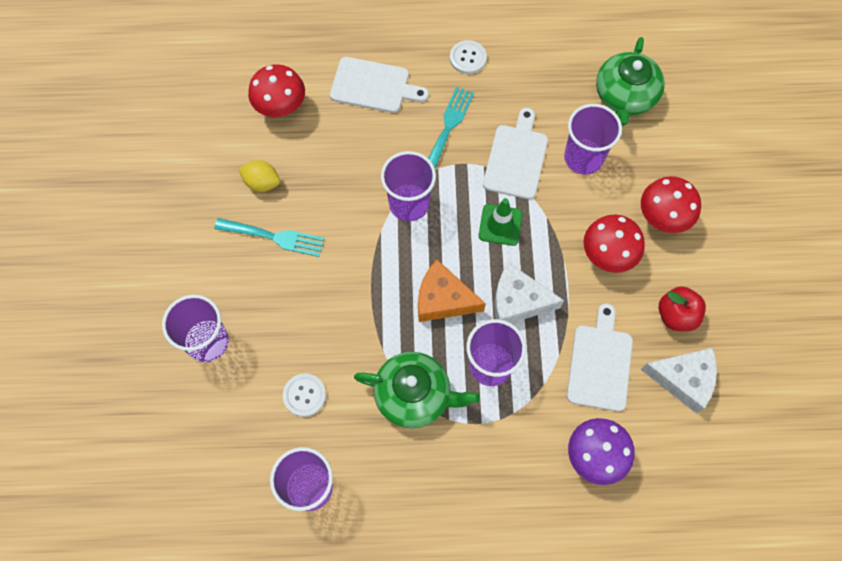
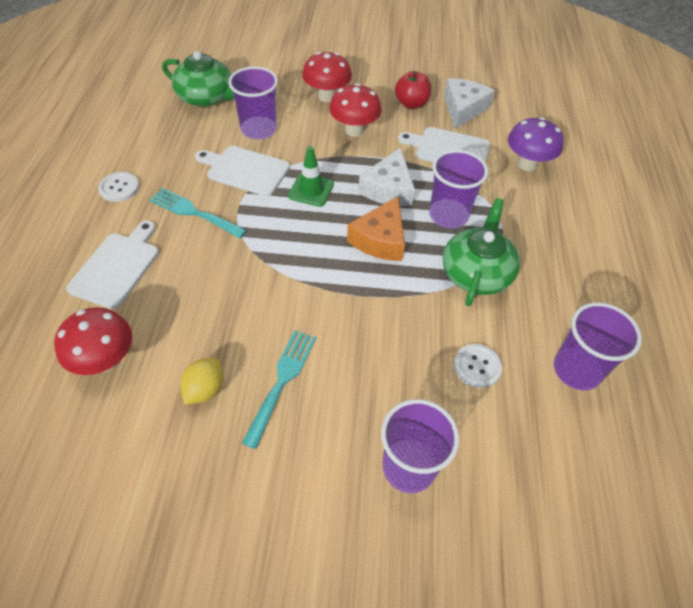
camera: 85 degrees left, 15 degrees down
(409, 204) = (271, 253): purple cup -> none

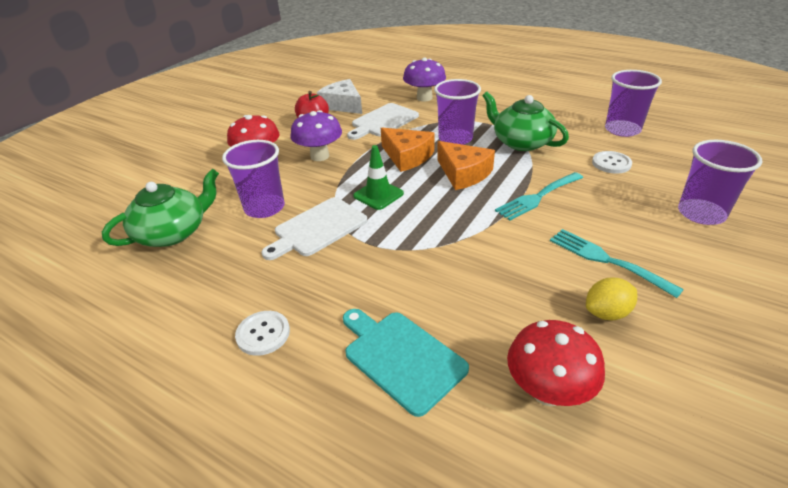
camera: 60 degrees left, 15 degrees down
(117, 267) = (401, 357): white cutting board -> turquoise cutting board
(194, 212) = (354, 276): turquoise fork -> turquoise fork (537, 197)
(205, 389) = (606, 313): yellow lemon -> yellow lemon turned 75 degrees counterclockwise
(354, 130) = (320, 156): red mushroom -> purple mushroom
(388, 189) = (407, 156): white cheese -> orange cheese

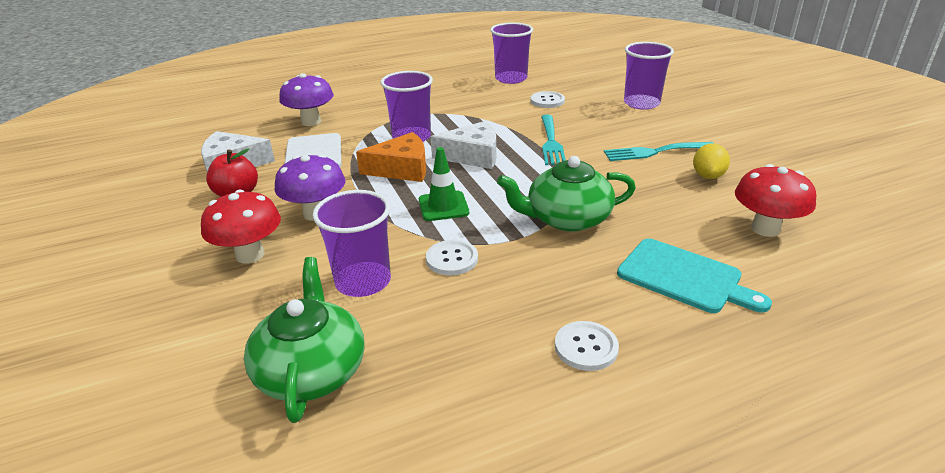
camera: 55 degrees left, 5 degrees down
(318, 228) = (452, 259): white cutting board -> white button
(401, 357) = (684, 277): turquoise cutting board -> turquoise cutting board turned 135 degrees counterclockwise
(463, 173) = (473, 156): orange cheese -> white cheese
(521, 142) = (466, 116): green teapot -> green teapot (567, 218)

